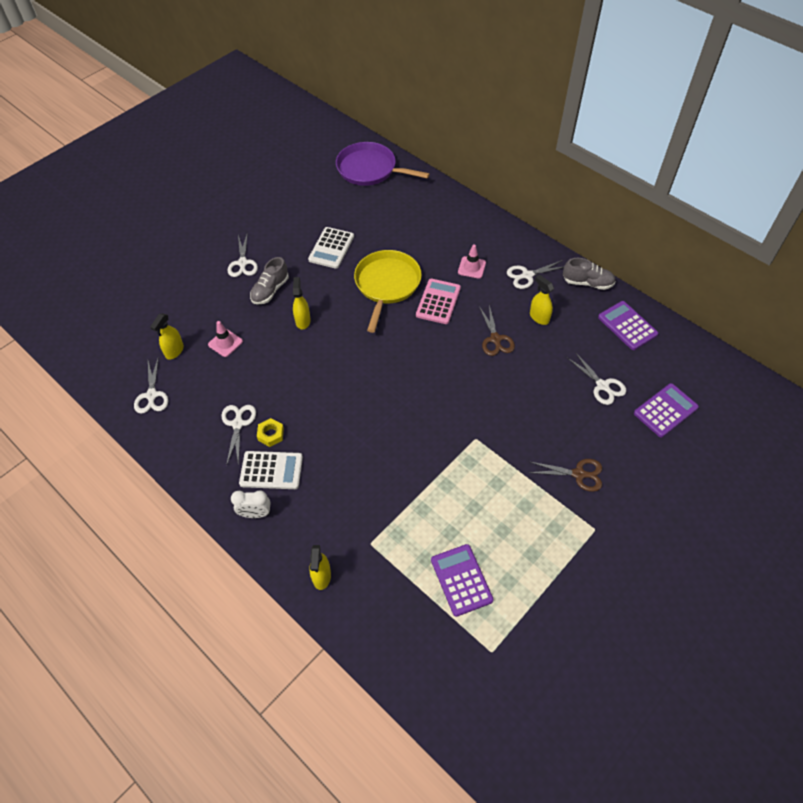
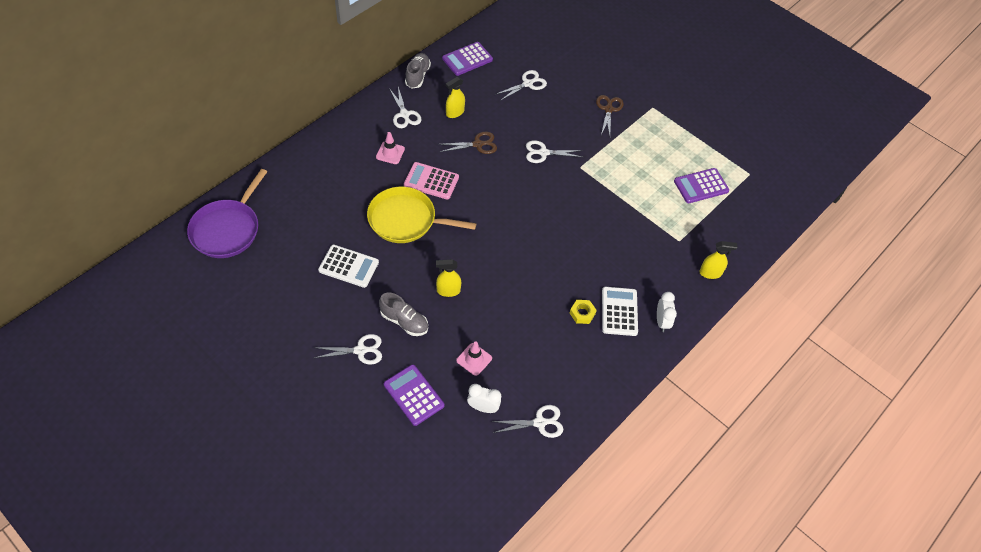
camera: 95 degrees left, 0 degrees up
(174, 351) = (483, 407): yellow spray bottle -> white clock
(238, 423) = (571, 341): white scissors -> white scissors (543, 153)
(665, 410) = (550, 52): purple calculator -> purple calculator (413, 395)

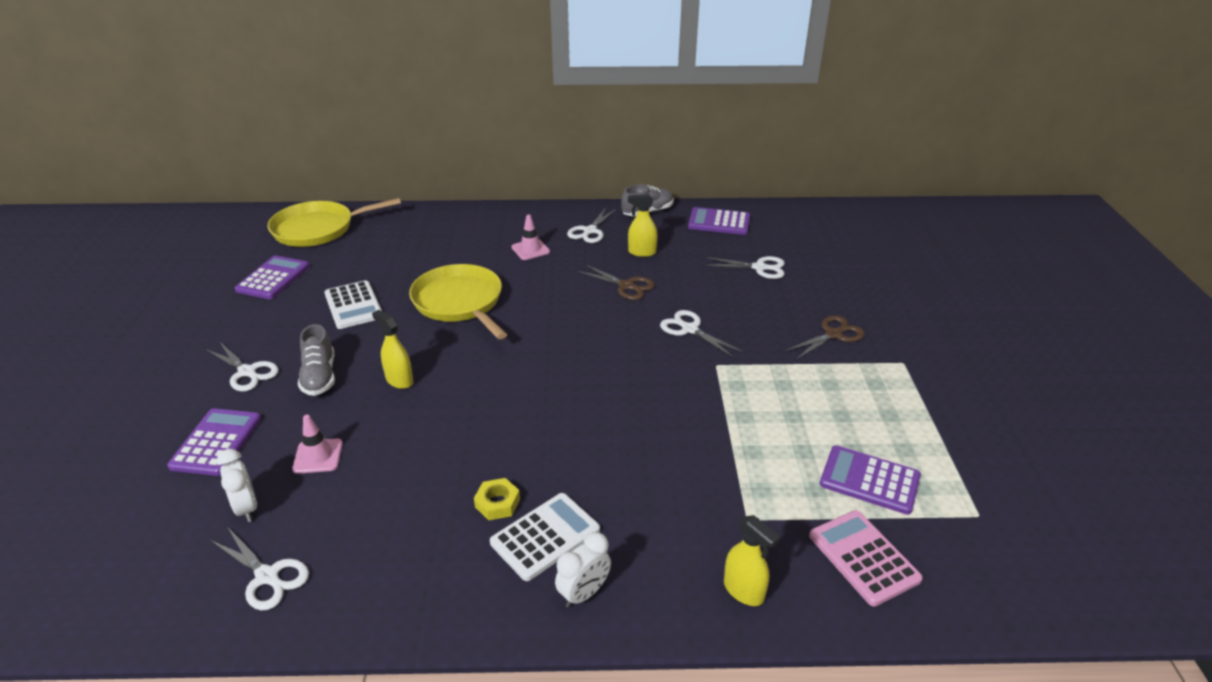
camera: 50 degrees right, 20 degrees down
(227, 229) = (318, 229): purple pan -> yellow pan
(265, 285) = (273, 278): none -> purple calculator
(431, 181) = (533, 288): pink calculator -> pink calculator (863, 557)

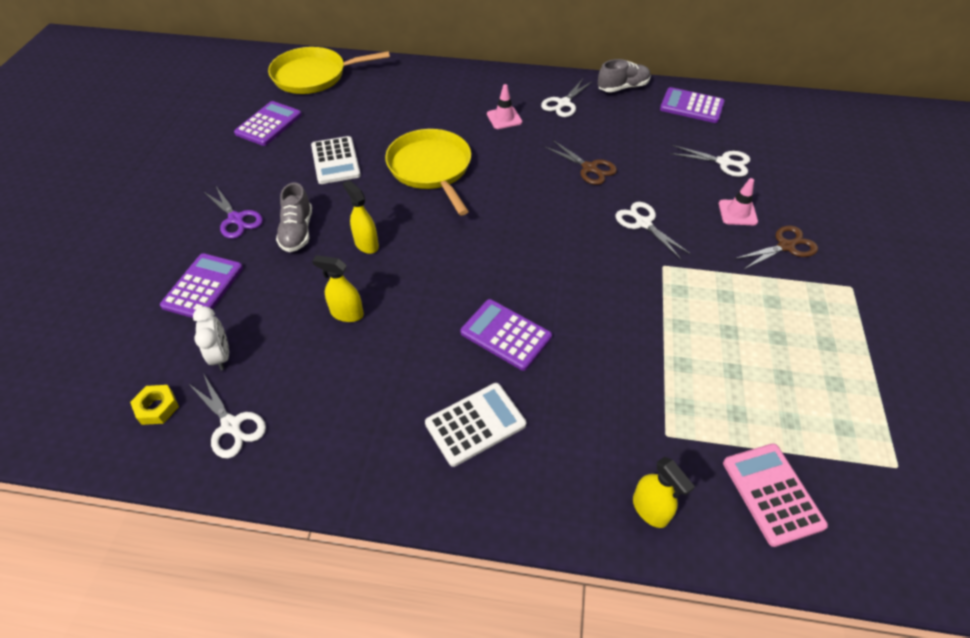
camera: 10 degrees right, 15 degrees up
(247, 372) = (236, 219): white scissors -> purple scissors
(318, 456) = (287, 313): pink traffic cone -> pink traffic cone (737, 213)
(497, 503) = (437, 383): yellow nut -> yellow nut (157, 407)
(584, 593) = (502, 487): white clock -> none
(642, 252) = (610, 132): yellow spray bottle -> yellow spray bottle (347, 313)
(869, 480) = (793, 412): purple calculator -> purple calculator (506, 335)

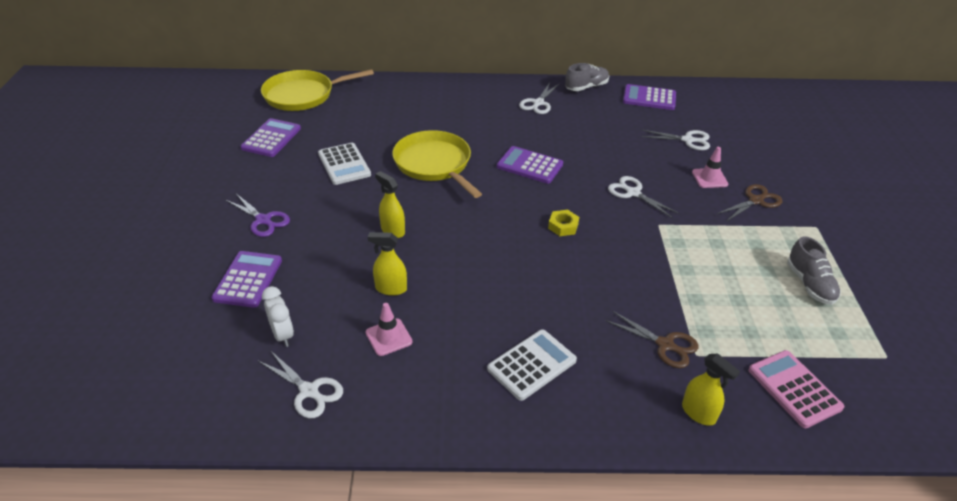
camera: 10 degrees left, 10 degrees down
(157, 407) = (233, 384): yellow nut -> yellow nut (563, 226)
(297, 231) = (325, 226): grey shoe -> grey shoe (809, 284)
(504, 118) = (489, 118): pink traffic cone -> pink traffic cone (388, 337)
(506, 335) = (538, 291): purple calculator -> purple calculator (529, 165)
(589, 168) = (575, 153): brown scissors -> brown scissors (665, 345)

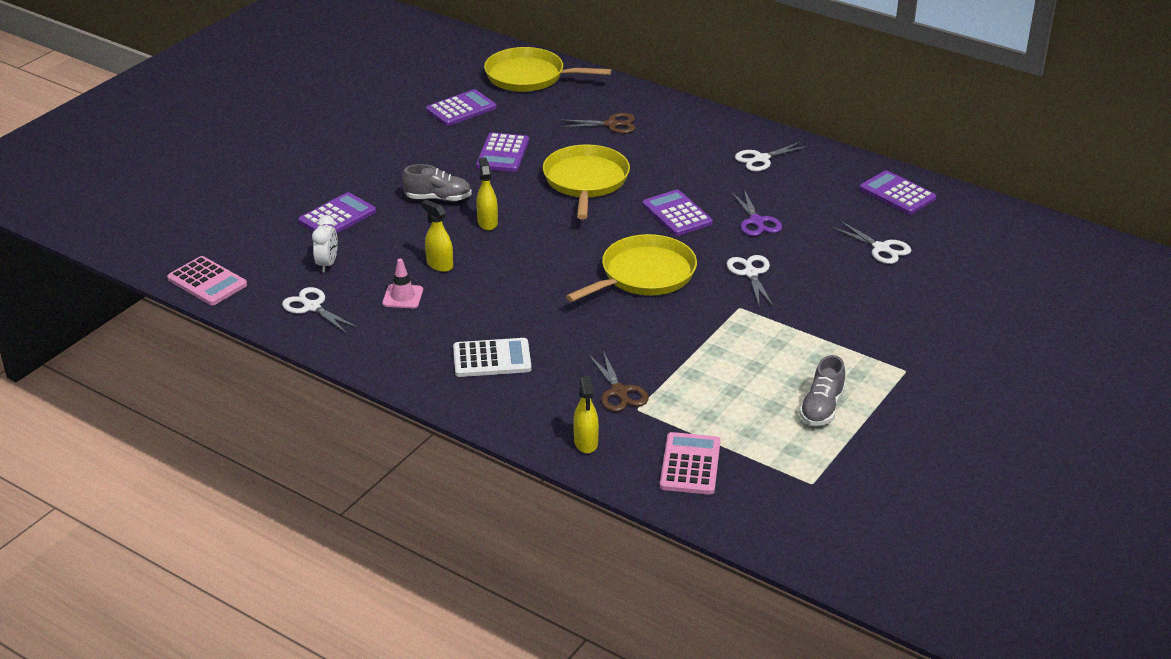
camera: 35 degrees right, 5 degrees down
(166, 416) = (207, 282): none -> pink calculator
(263, 220) = (390, 176): purple scissors -> purple scissors (756, 221)
(309, 391) = (312, 307): white scissors -> white scissors turned 150 degrees clockwise
(344, 164) = (502, 153): white calculator -> purple calculator
(563, 226) = (644, 275): yellow nut -> yellow pan
(586, 87) = (838, 160): grey shoe -> grey shoe (438, 198)
(709, 178) = (852, 290): pink traffic cone -> none
(756, 201) = (874, 326): brown scissors -> brown scissors (612, 124)

